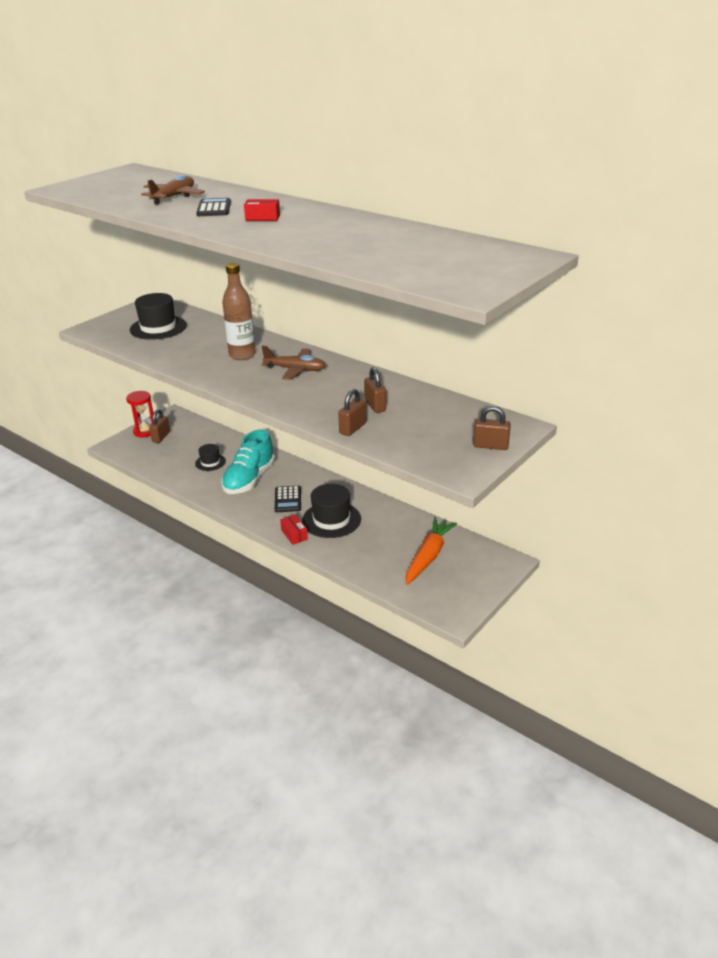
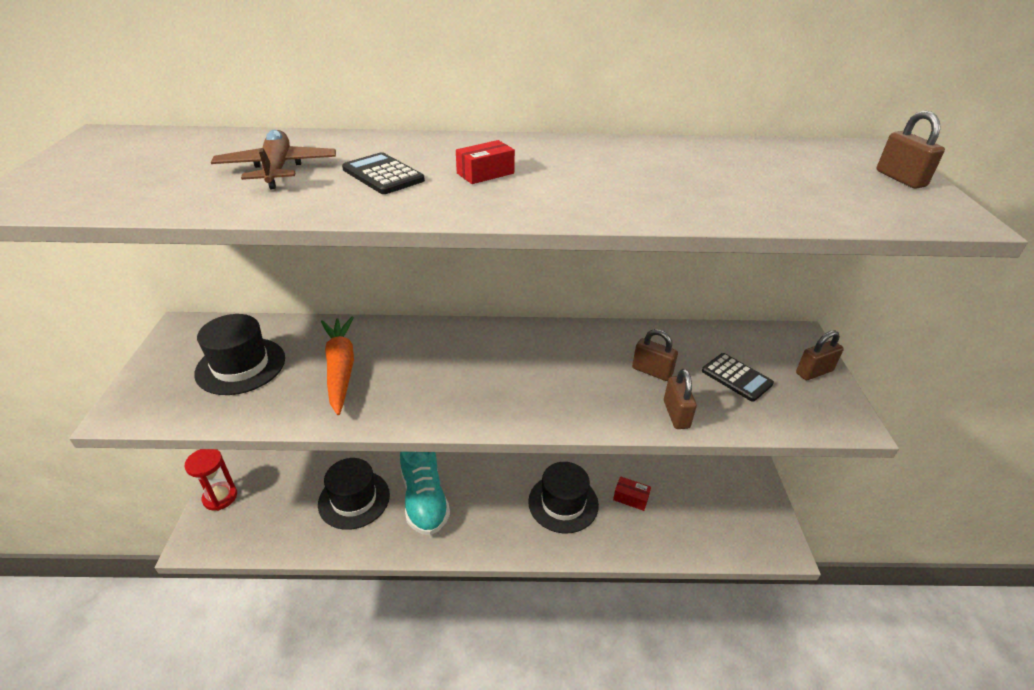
camera: 40 degrees left, 5 degrees up
(161, 437) = (252, 494): brown padlock -> brown padlock (900, 179)
(210, 462) = (354, 499): black hat -> black hat, size x1.75
(242, 355) = (414, 364): brown bottle -> none
(288, 499) = (493, 502): black calculator -> black calculator (736, 377)
(294, 534) = (548, 545): red box -> red box (630, 498)
(295, 370) = (505, 359): brown plane -> none
(428, 556) = (690, 494): orange carrot -> orange carrot (340, 369)

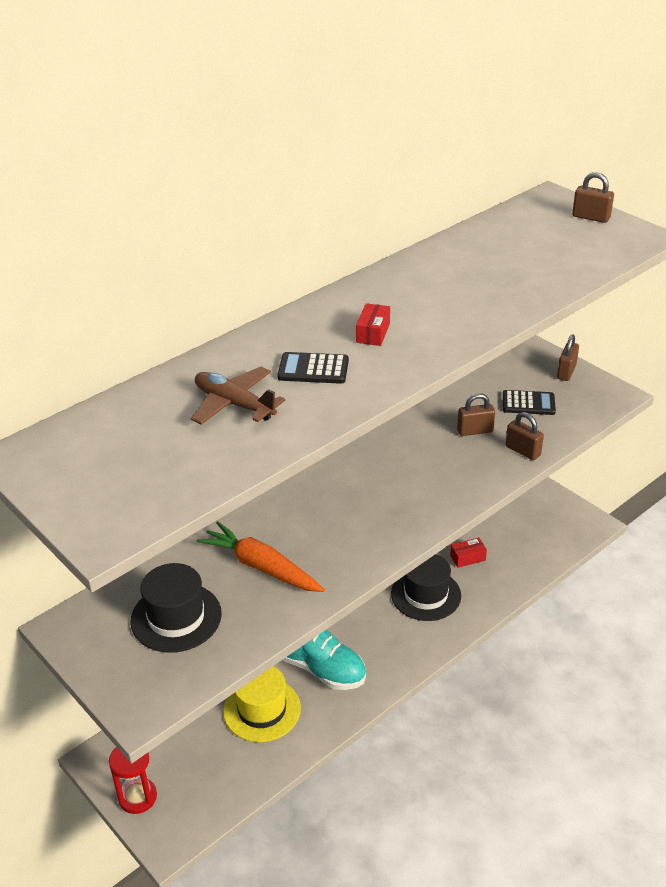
camera: 40 degrees left, 0 degrees up
(354, 499) = (262, 709): black hat -> yellow hat

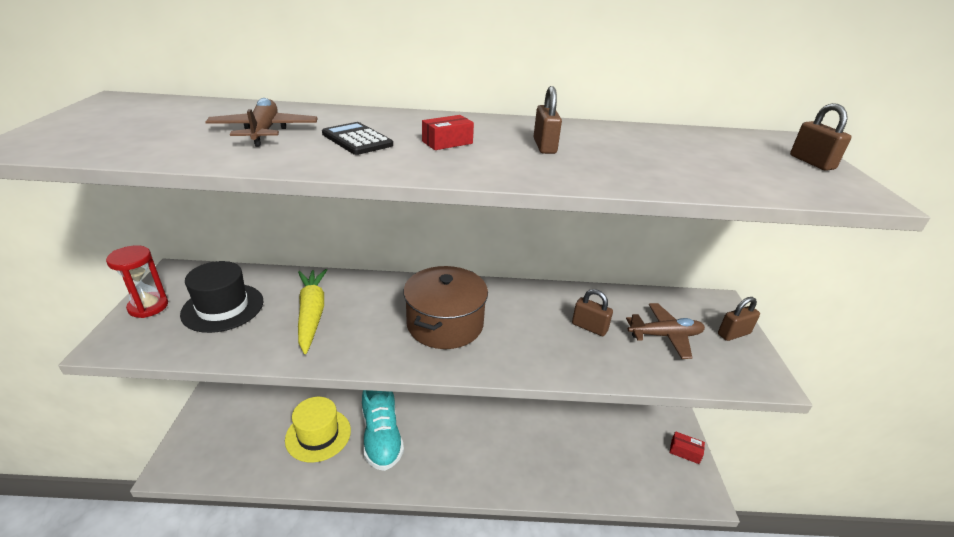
camera: 40 degrees right, 5 degrees down
(137, 797) = (197, 428): red hourglass -> red hourglass (148, 306)
(261, 567) = (311, 314): orange carrot -> yellow carrot
(375, 500) = (445, 324): none -> brown pot
(426, 594) = (506, 446): black hat -> none
(467, 558) = (567, 443): red box -> red box (685, 452)
(523, 451) = (610, 366): brown padlock -> brown padlock (544, 146)
(528, 403) = (665, 336): black calculator -> brown plane

